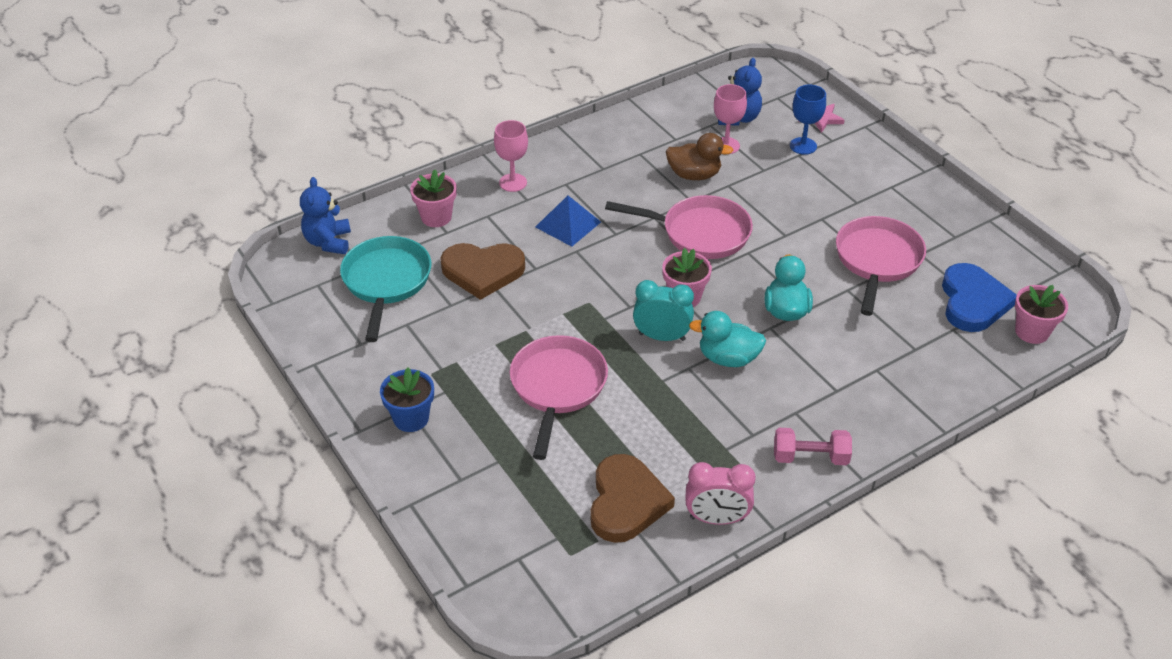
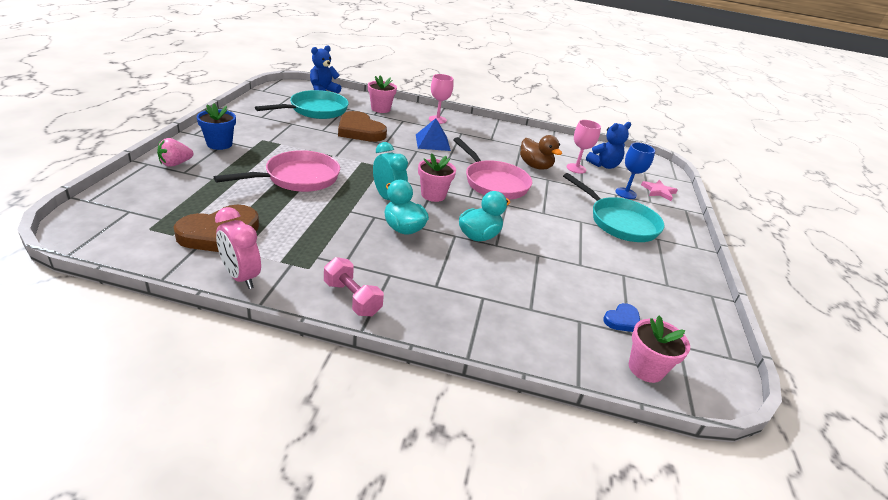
camera: 40 degrees right, 10 degrees down
(433, 479) = (175, 164): none -> pink strawberry
(846, 192) = (619, 222): none -> turquoise pan
(877, 261) = (584, 258): pink pan -> none
(973, 302) = (622, 320): blue heart -> blue heart, size x0.49

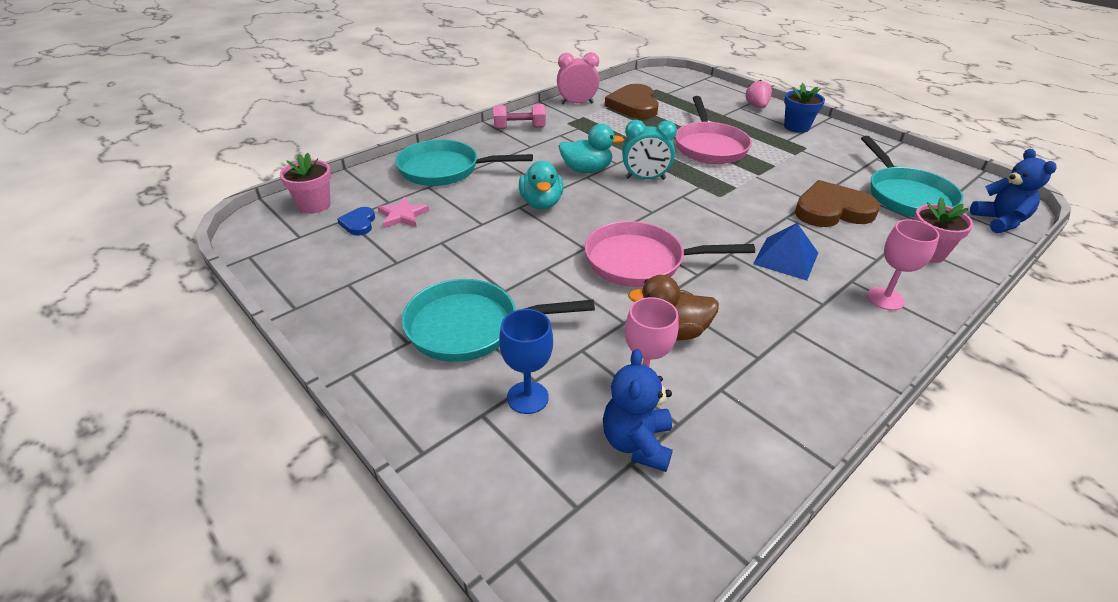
camera: 130 degrees right, 5 degrees up
(433, 195) = (636, 206): pink flower pot -> none
(494, 312) = (445, 170): none -> turquoise pan
(658, 191) = (498, 461): pink star -> pink star (403, 215)

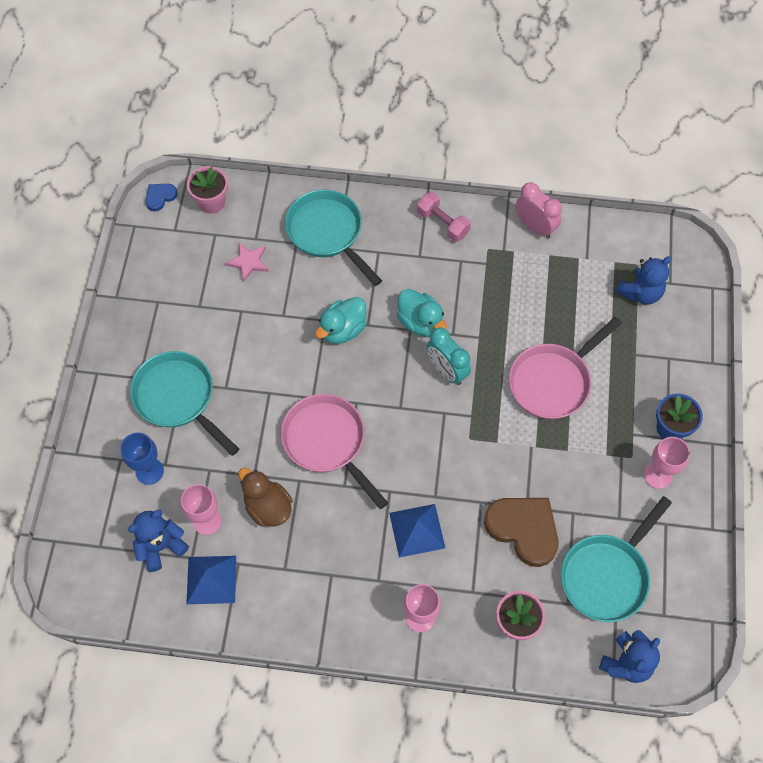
camera: 50 degrees right, 25 degrees up
(359, 223) = (217, 247): blue heart -> blue heart (160, 197)
(634, 105) = (578, 272): brown heart -> none
(678, 96) = (640, 293): none -> blue teddy bear
(723, 422) = (211, 579): none -> blue pyramid
(756, 106) = (686, 370): pink strawberry -> none
(831, 145) = (657, 475): none -> pink goblet

